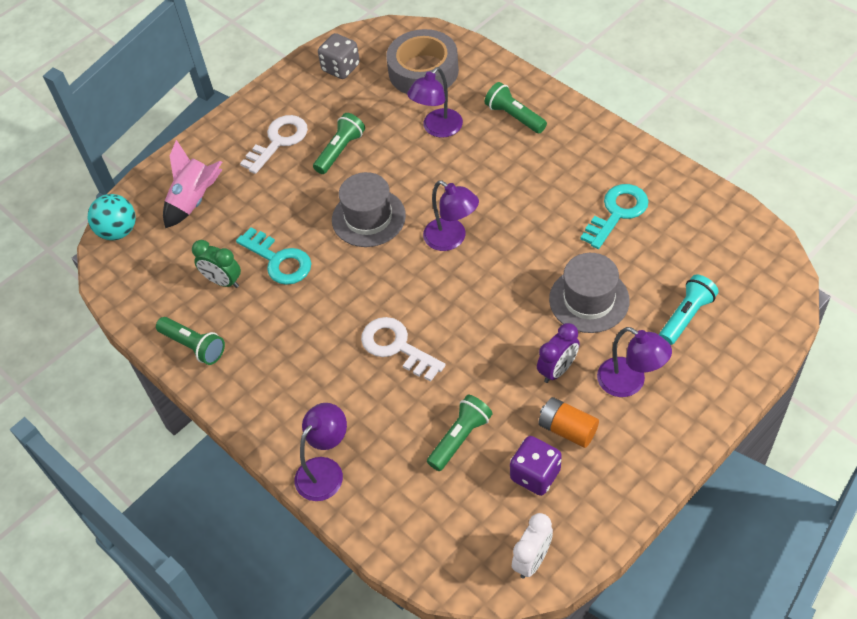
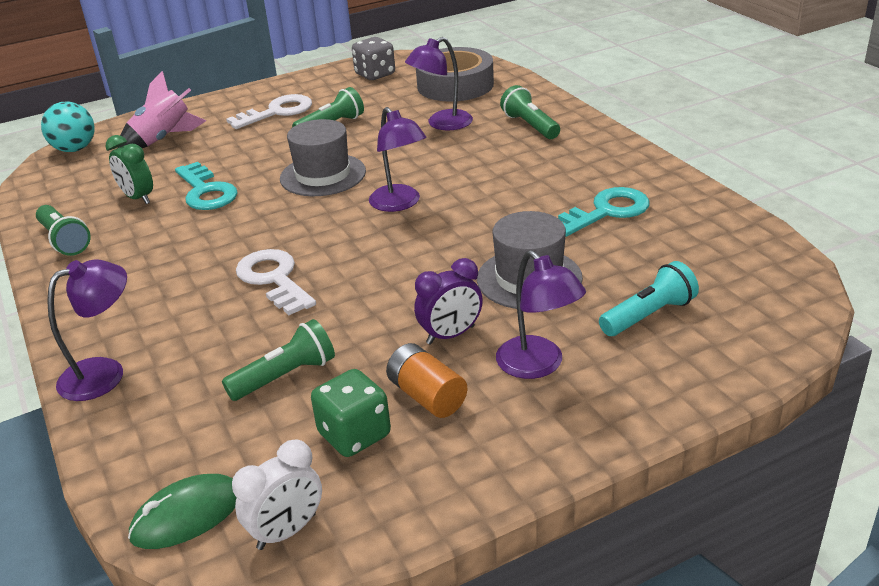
camera: 15 degrees right, 20 degrees down
(461, 567) = (187, 515): none -> green mouse
(535, 475) = (354, 435): purple dice -> green dice

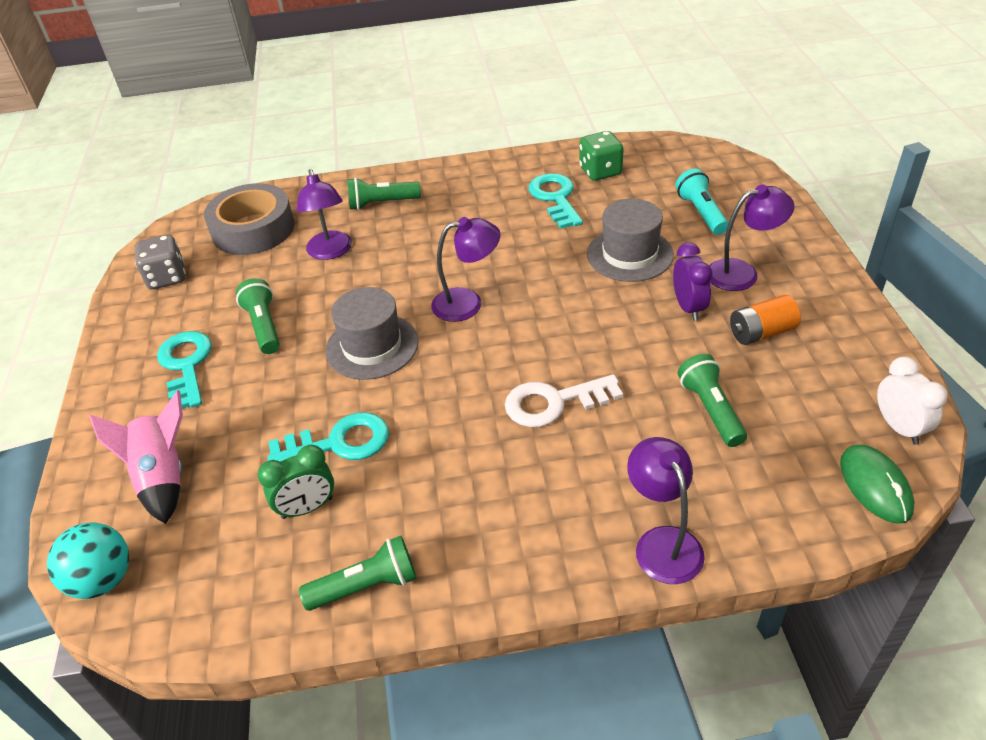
camera: 70 degrees left, 10 degrees up
(277, 112) = (186, 365): white key -> turquoise key
(354, 435) = (797, 378): green dice -> green dice (600, 171)

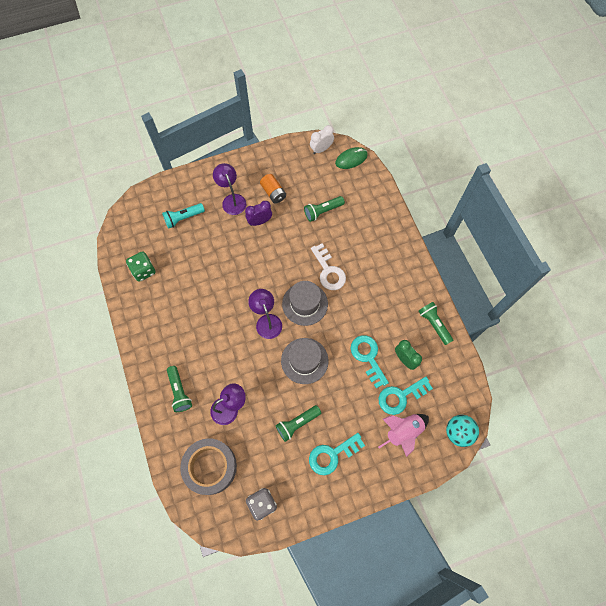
camera: 105 degrees left, 25 degrees up
(555, 198) = (171, 291): turquoise key -> turquoise key (400, 396)
(630, 254) = (221, 249): grey hat -> grey hat (305, 304)
(662, 542) = (391, 225): purple lamp -> none

